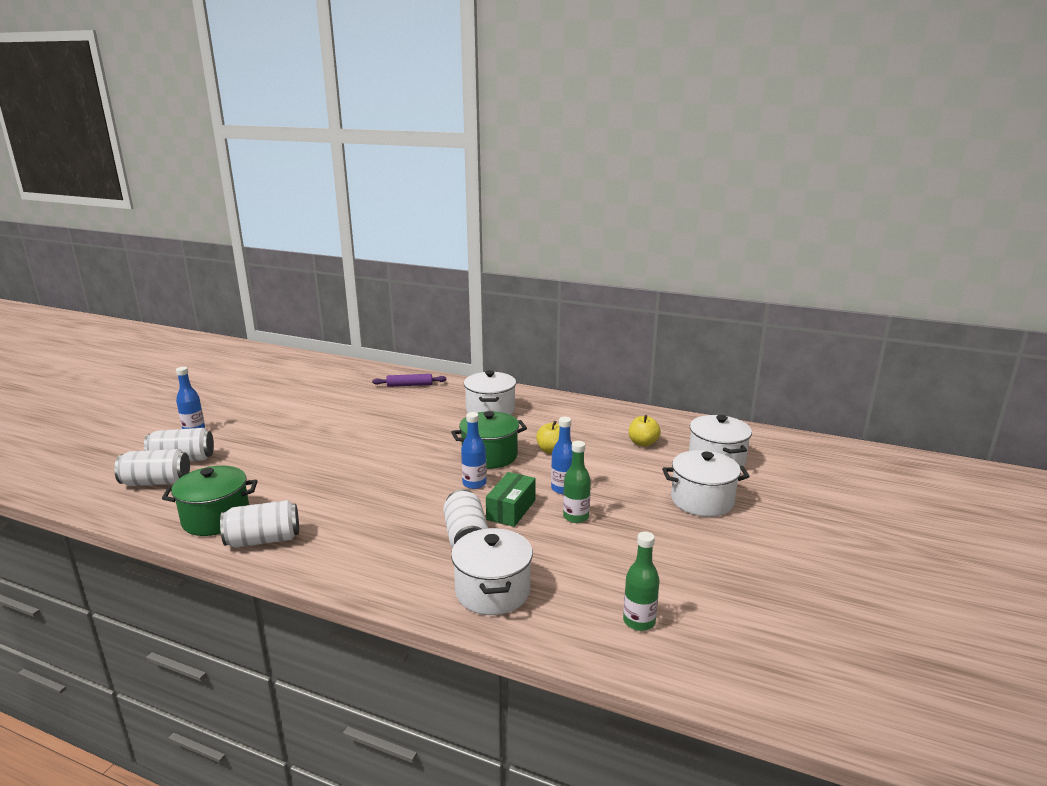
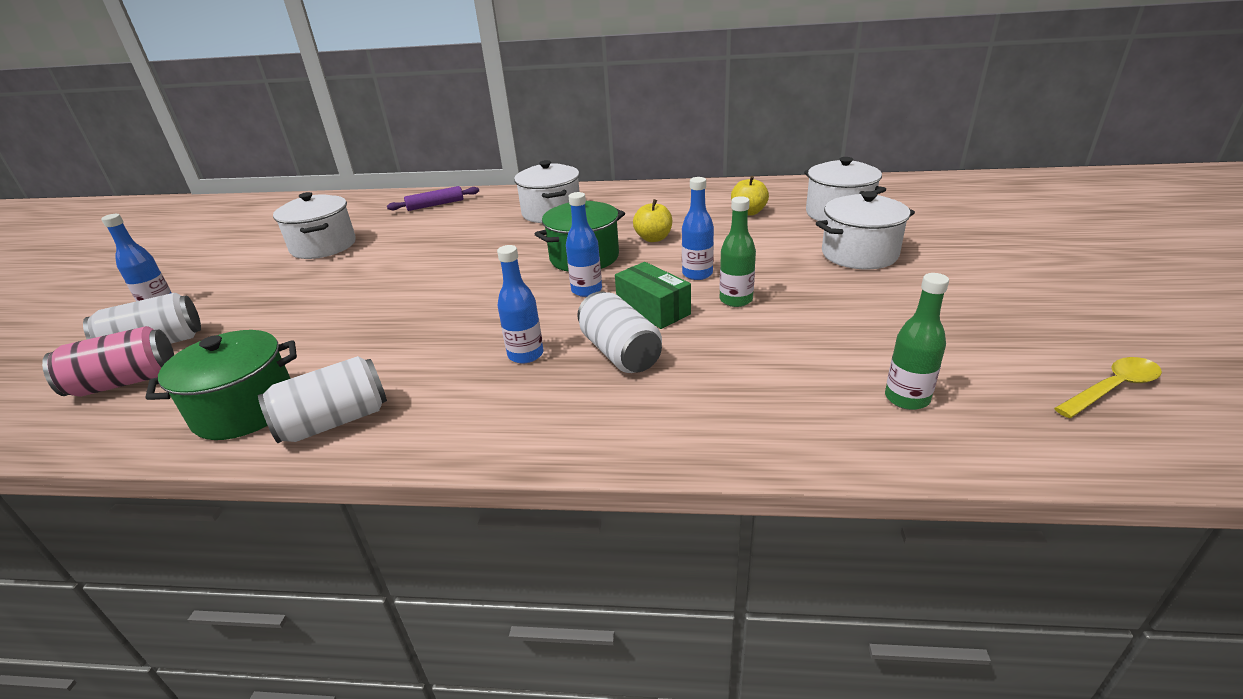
camera: 15 degrees left, 10 degrees up
(156, 482) = (125, 382): white can -> pink can
(403, 523) = (525, 355): none -> blue bottle
(492, 591) = (701, 409): white pot -> white pot (323, 246)
(511, 510) = (653, 309): green box -> green box turned 45 degrees counterclockwise
(799, 654) = (1112, 388): none -> yellow spoon

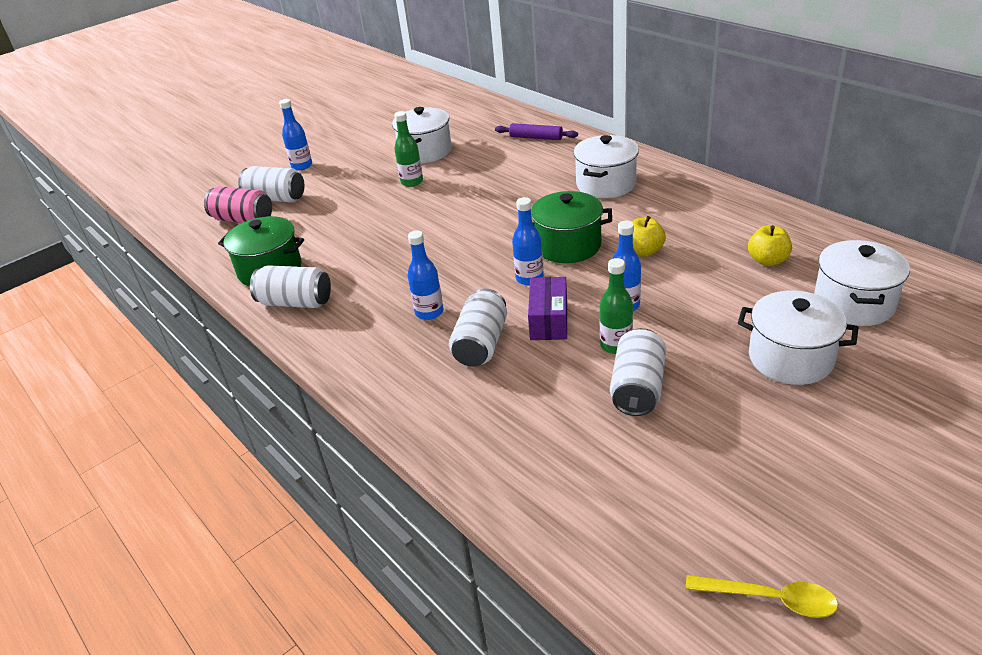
camera: 45 degrees right, 5 degrees up
(653, 309) = (549, 320): green box -> purple box
(800, 317) = (638, 388): none -> white can
(906, 398) = (601, 495): green bottle -> green bottle (412, 182)

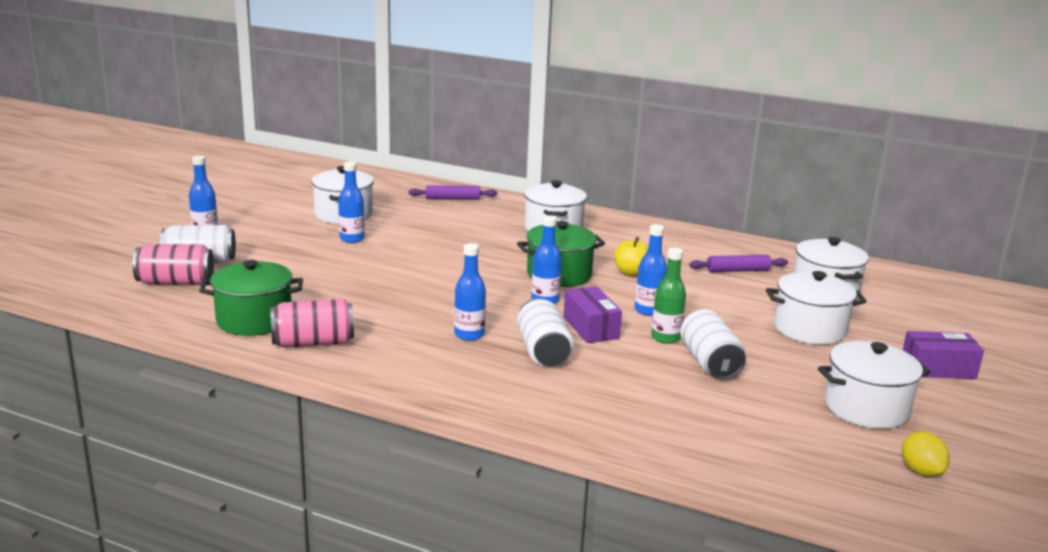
camera: 30 degrees left, 15 degrees down
(295, 302) = (313, 343): white can -> pink can
(412, 182) = (352, 239): green bottle -> blue bottle
(767, 260) = (738, 270): yellow apple -> purple rolling pin
(770, 599) = (921, 471): yellow spoon -> yellow lemon
(773, 488) = (866, 408): none -> white pot
(915, 446) = (938, 369): none -> purple box

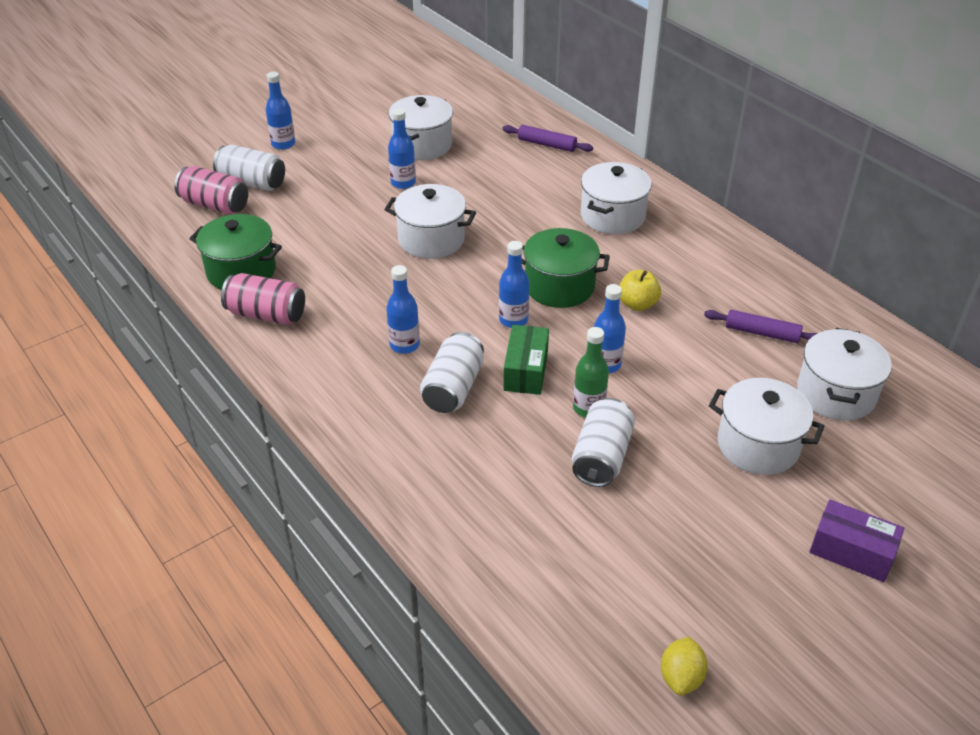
camera: 30 degrees right, 20 degrees up
(591, 327) = (526, 371): purple box -> green box
(866, 408) = (708, 575): white pot -> white pot (431, 239)

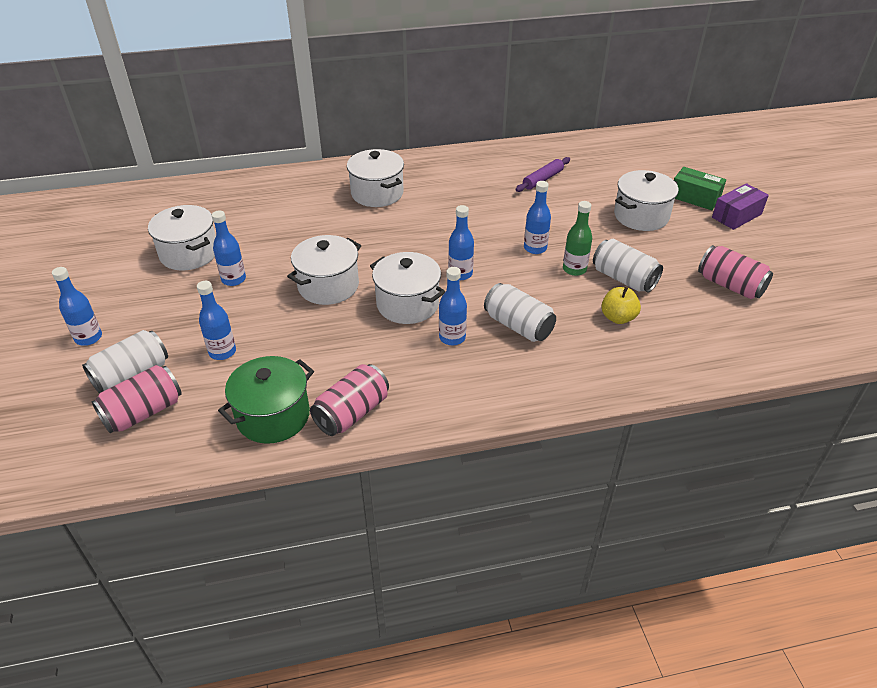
camera: 65 degrees left, 0 degrees up
(304, 215) = (222, 352): none -> blue bottle
(526, 371) = (520, 285): green box -> green box (695, 197)
(547, 144) = (259, 193): purple rolling pin -> none
(559, 286) = (438, 241): green pot -> none
(637, 304) = (482, 215): yellow apple -> yellow apple (618, 318)
(664, 569) = (730, 285): none -> pink can
(681, 677) = (815, 307): yellow lemon -> none
(836, 394) = (611, 175): white pot -> white pot (407, 304)

